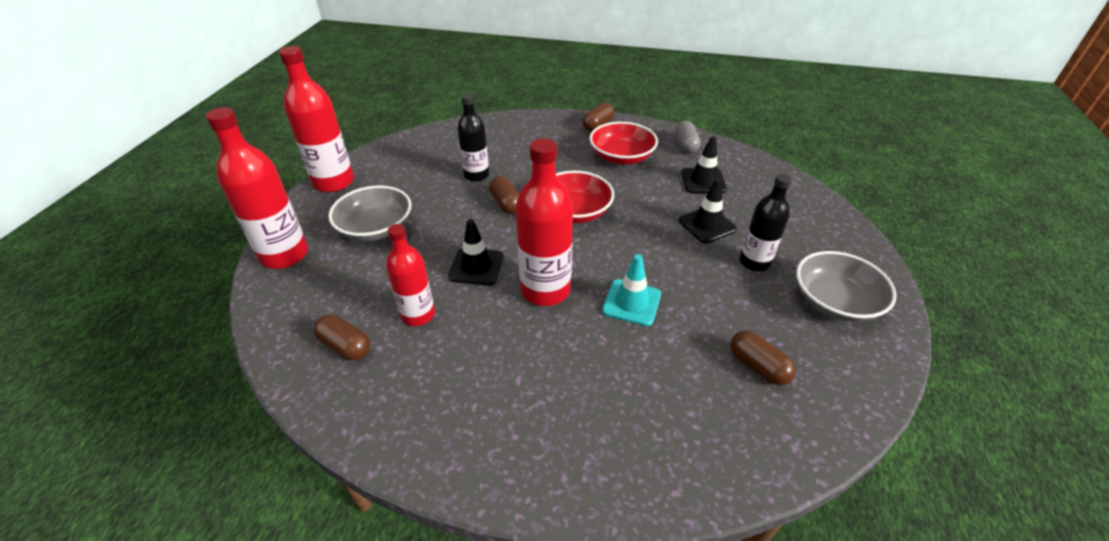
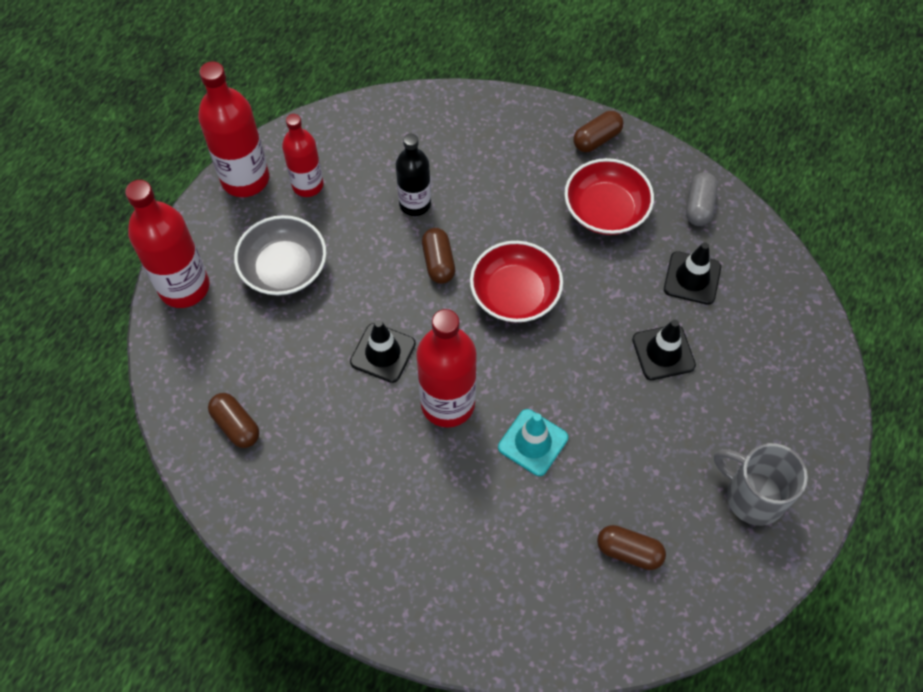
camera: 15 degrees right, 20 degrees up
(418, 315) = (311, 404): red bottle -> red bottle (308, 185)
(754, 262) = (692, 421): black bottle -> none
(758, 366) = (629, 551): brown capsule -> brown capsule turned 45 degrees counterclockwise
(835, 302) = (752, 496): grey bowl -> grey mug

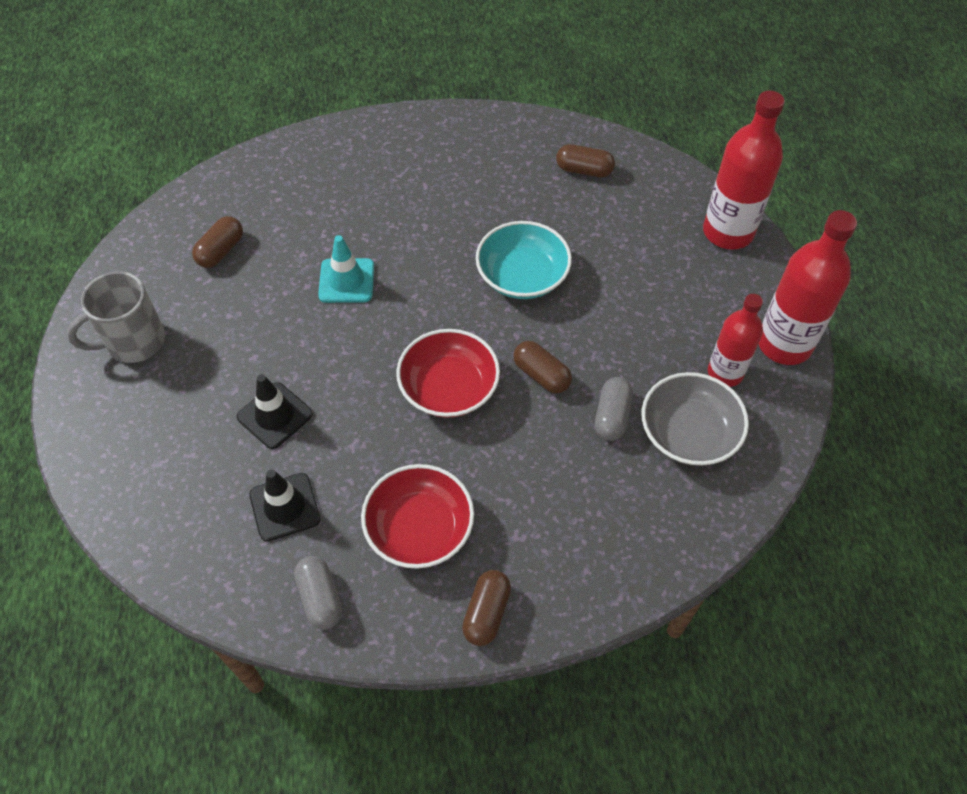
camera: 145 degrees right, 5 degrees down
(284, 268) = (667, 291): grey bowl -> grey bowl (689, 433)
(383, 353) = (522, 276): black traffic cone -> turquoise bowl
(415, 204) = (612, 416): black bottle -> grey capsule
(447, 403) = (437, 270): red bottle -> none
(629, 551) = (221, 251): brown capsule -> brown capsule turned 45 degrees counterclockwise
(752, 496) = (134, 341): grey mug -> grey mug turned 150 degrees clockwise

